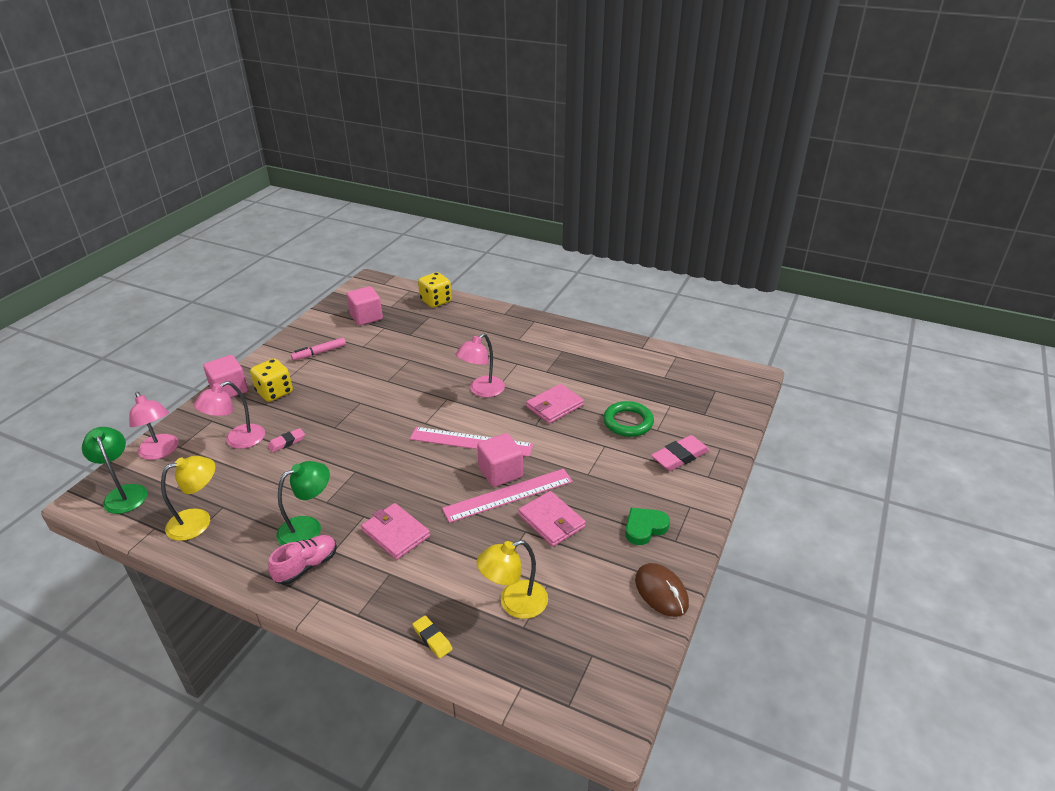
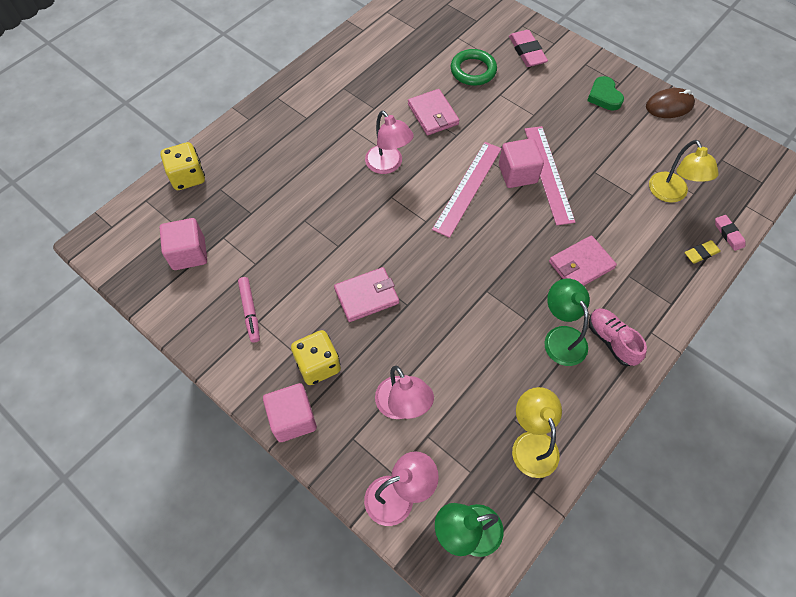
camera: 75 degrees left, 25 degrees up
(287, 442) = (421, 353): pink eraser -> pink eraser (728, 234)
(551, 521) = (586, 151): pink wallet -> pink wallet (367, 296)

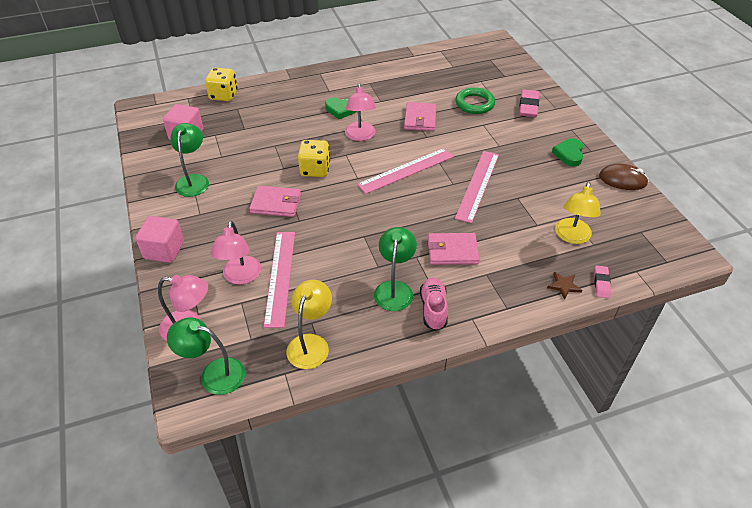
camera: 30 degrees right, 15 degrees down
(250, 311) = (193, 180): pink marker -> green lamp
(318, 365) = (208, 228): yellow dice -> yellow dice (315, 169)
(341, 138) = (341, 110): none -> green heart
(442, 384) = (280, 277): none -> pink ruler
(517, 174) = (453, 176): pink cube -> none
(701, 253) = (564, 286): yellow eraser -> brown star

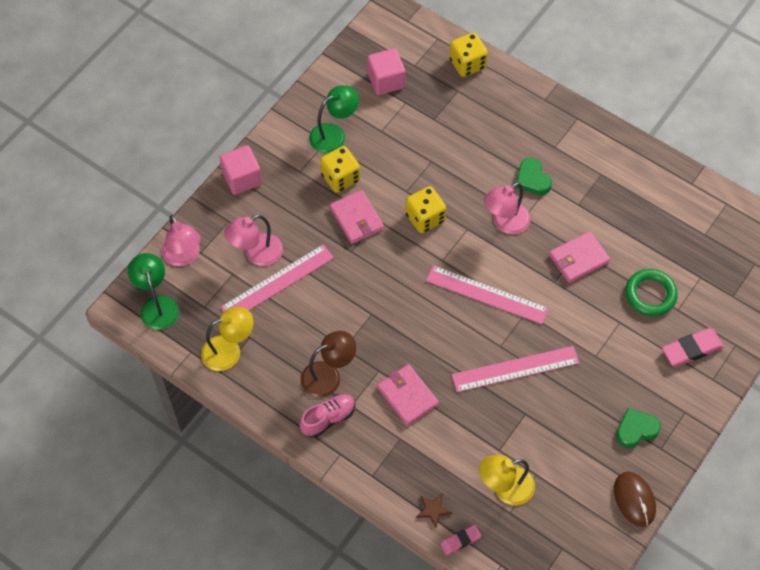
camera: 55 degrees right, 15 degrees up
(232, 195) = (340, 178): none -> yellow dice
(394, 289) = (328, 376): green lamp -> brown lamp

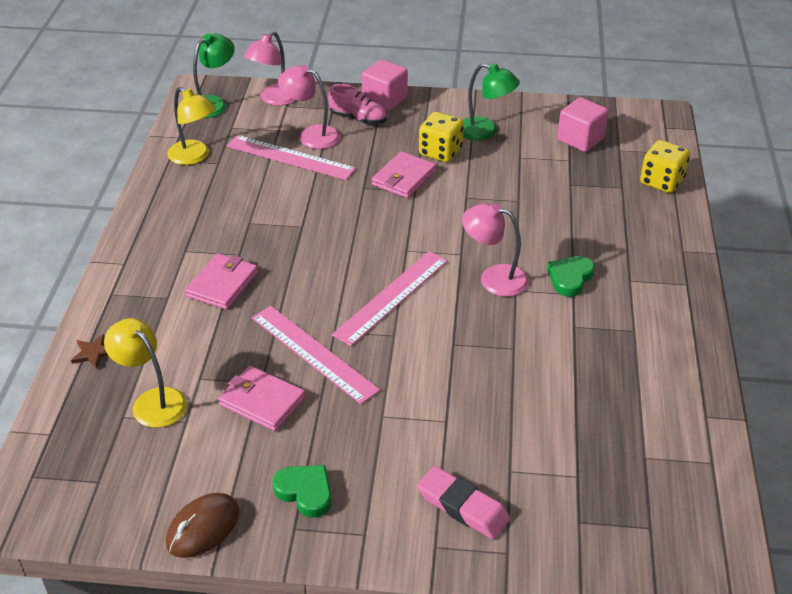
camera: 60 degrees right, 20 degrees down
(328, 376) = (209, 224): brown lamp -> none
(328, 418) = (160, 241): pink shoe -> pink shoe (358, 119)
(425, 218) = (446, 220): yellow dice -> none
(460, 540) = (65, 388): pink eraser -> none
(487, 294) = (391, 297): pink ruler -> pink ruler turned 45 degrees clockwise
(578, 258) = (502, 352): pink wallet -> pink wallet (262, 401)
(650, 294) = (509, 435): green ring -> none

